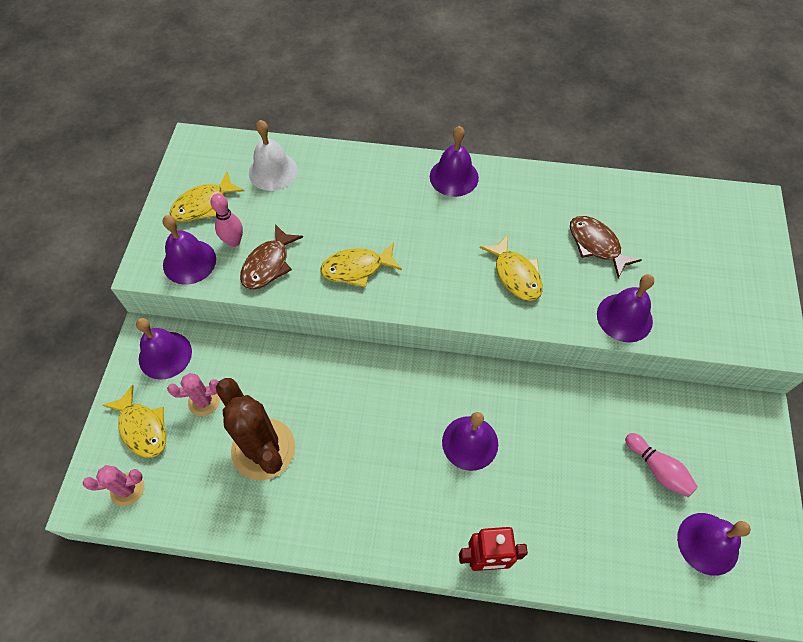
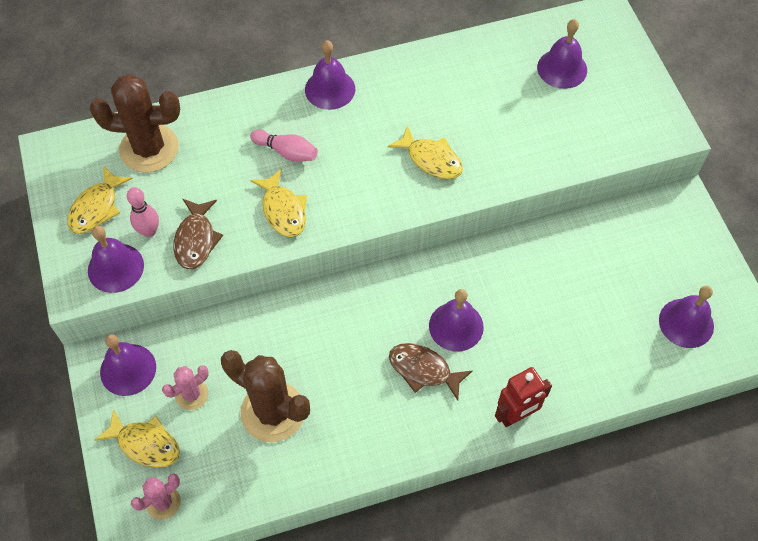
camera: 25 degrees left, 0 degrees up
(273, 171) = (149, 148): white bell -> brown cactus
(357, 268) = (283, 210): yellow fish -> yellow fish turned 75 degrees counterclockwise
(596, 245) = (489, 105): brown fish -> brown fish (423, 370)
(624, 317) = (542, 160): purple bell -> purple bell (562, 68)
(658, 469) = (622, 280): pink bowling pin -> pink bowling pin (286, 152)

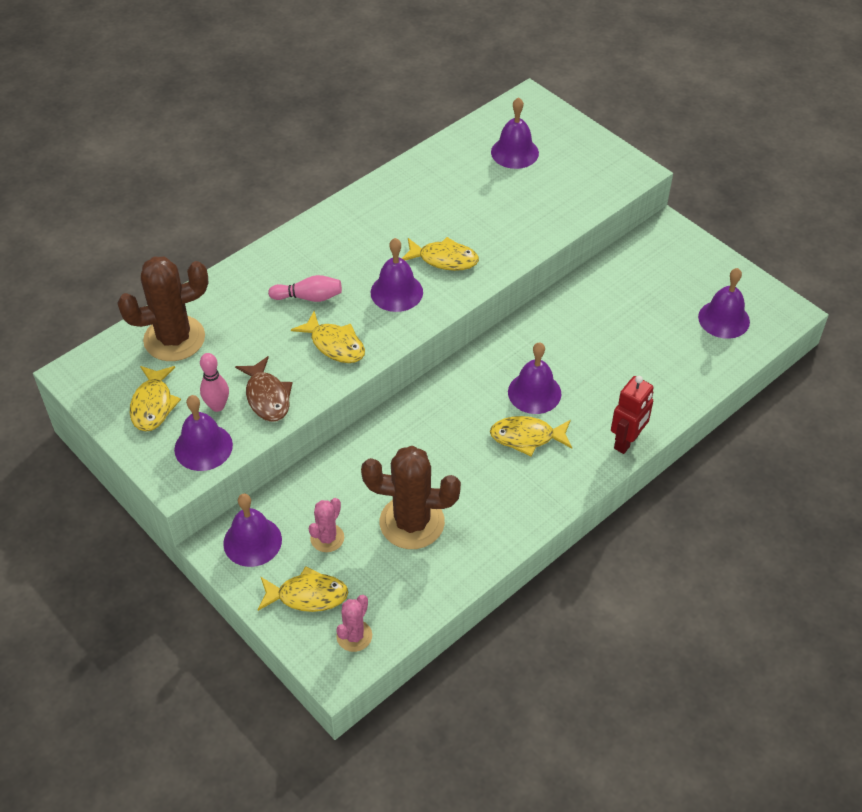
camera: 25 degrees left, 10 degrees down
(330, 89) = (318, 234): purple bell -> purple bell (396, 292)
(423, 370) = (527, 437): brown fish -> yellow fish

